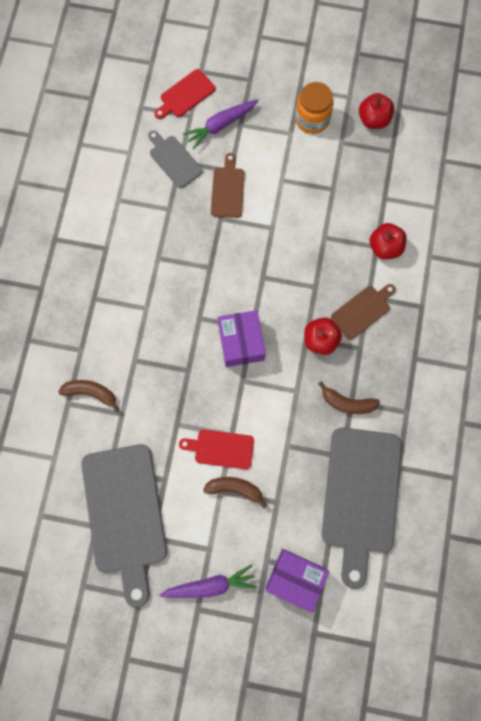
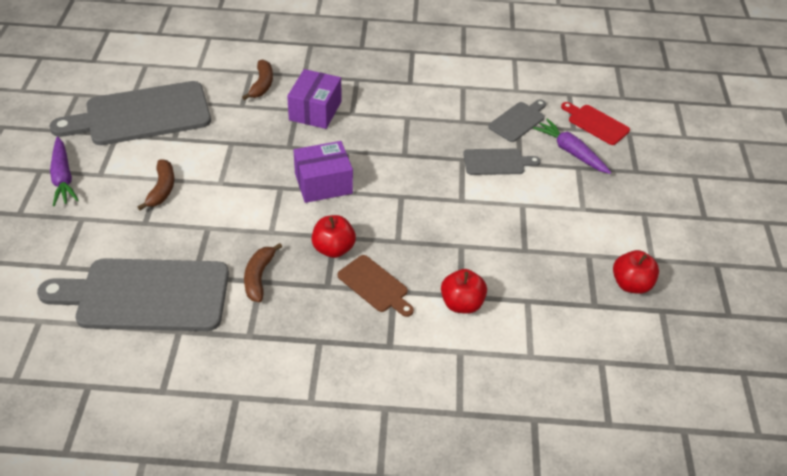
camera: 80 degrees right, 30 degrees down
(221, 448) = (205, 176): red cutting board -> none
(228, 190) = (497, 162): brown cutting board -> grey cutting board
(295, 578) = (59, 243): purple box -> purple box (315, 111)
(312, 119) = (608, 226): orange jar -> none

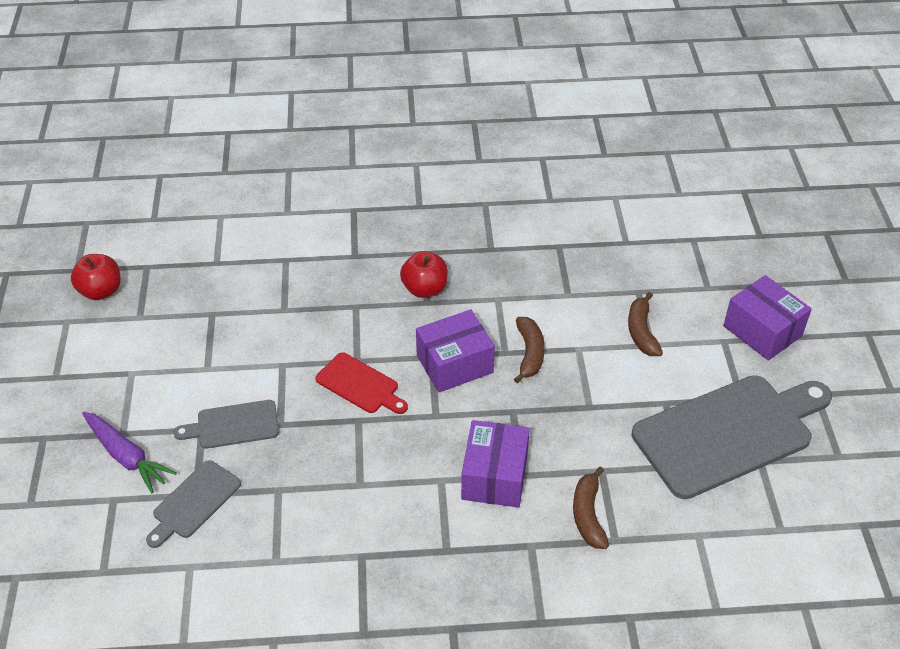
camera: 175 degrees right, 0 degrees up
(63, 177) = (762, 331): purple carrot -> purple box
(146, 295) = (596, 224): grey cutting board -> none
(259, 277) = (494, 252): brown banana -> brown banana (529, 353)
(375, 286) = (374, 258): brown cutting board -> none
(461, 304) = (285, 252): red apple -> none
(596, 123) = (75, 514): red cutting board -> red cutting board (360, 385)

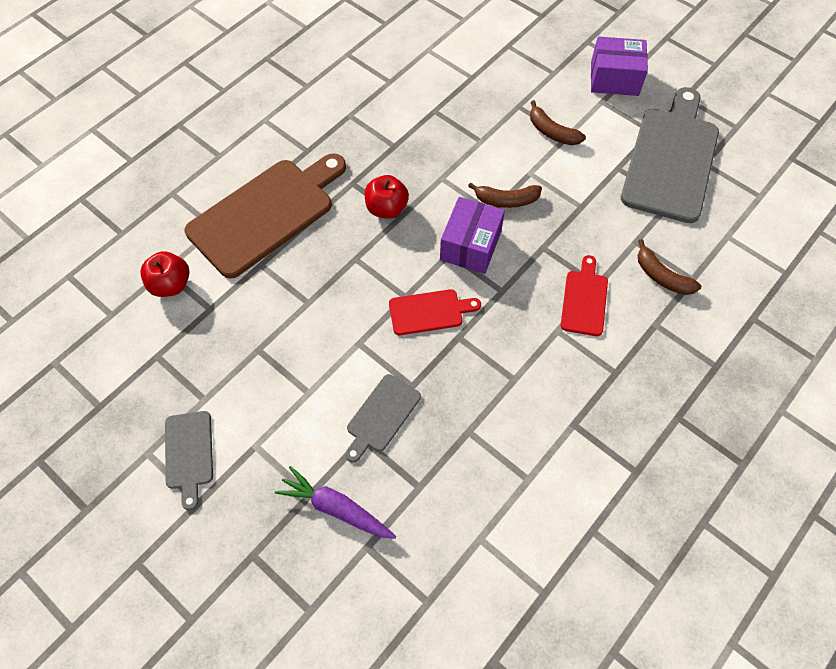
camera: 45 degrees left, 15 degrees up
(101, 291) = (144, 406): red apple -> red apple (171, 285)
(127, 456) = (336, 508): purple carrot -> purple carrot turned 150 degrees counterclockwise
(194, 502) = (426, 494): grey cutting board -> grey cutting board (189, 454)
(333, 228) = (266, 214): none -> brown cutting board
(494, 476) = (584, 299): purple box -> red cutting board
(529, 353) = (506, 200): brown banana -> brown banana turned 135 degrees clockwise

